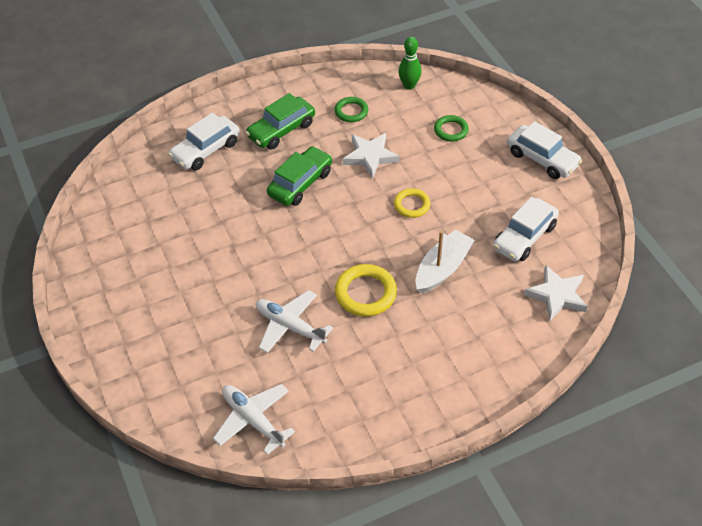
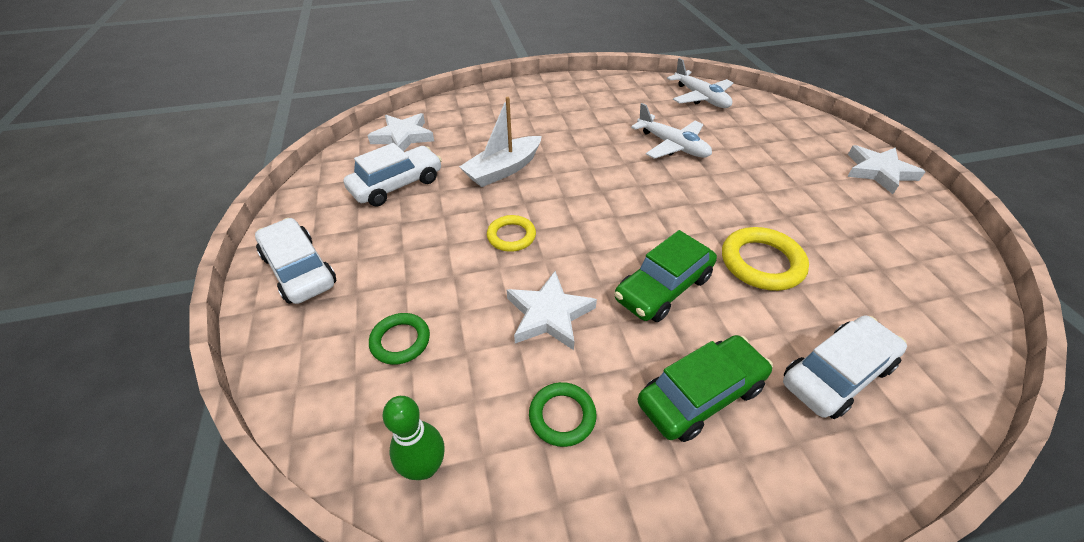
camera: 170 degrees left, 5 degrees down
(100, 321) = (878, 172): none -> white star
(365, 293) = (592, 160): yellow ring -> yellow ring (761, 263)

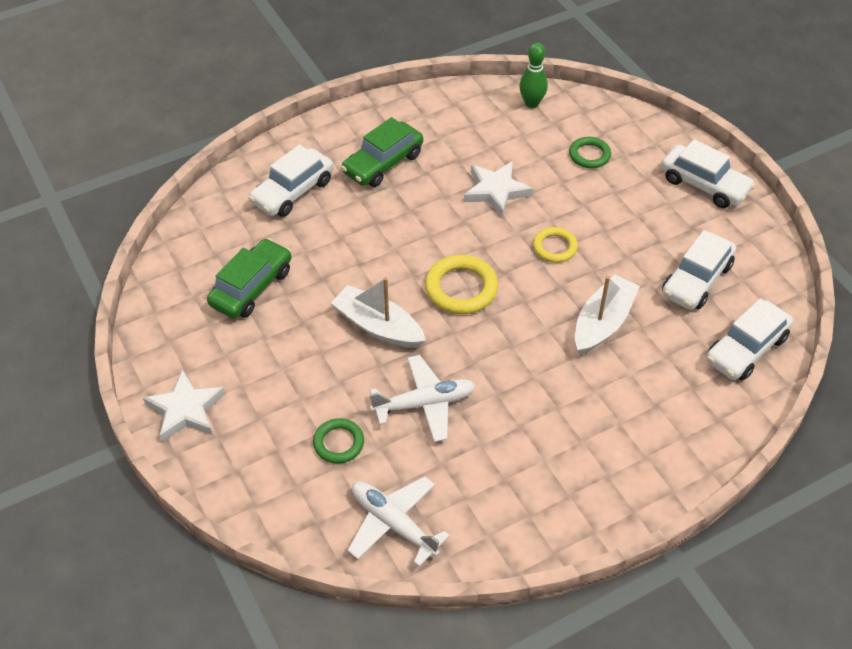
camera: 165 degrees right, 5 degrees up
(403, 137) = (746, 349): white star -> white car
(562, 416) = (465, 137): green ring -> green ring (338, 443)
(663, 288) = (414, 227): green car -> green car (251, 287)
(672, 146) = (424, 404): white plane -> white plane turned 135 degrees clockwise
(710, 200) = (378, 326): none -> white boat
(761, 263) = (333, 265): yellow ring -> yellow ring (461, 288)

